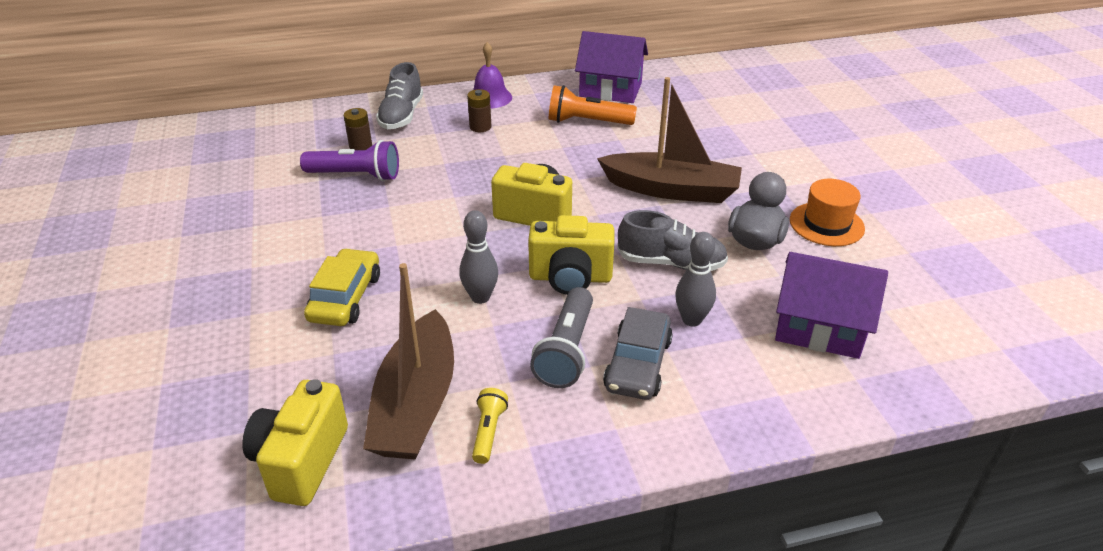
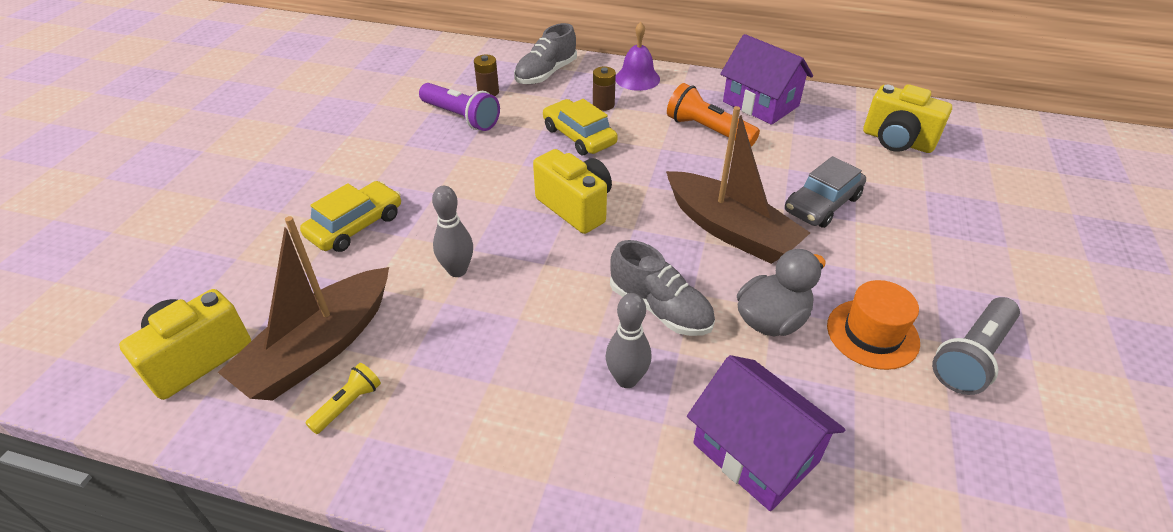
camera: 30 degrees right, 5 degrees up
(483, 158) = (579, 136): none -> yellow car
(566, 351) = (482, 357): grey flashlight -> grey flashlight (972, 357)
(570, 278) = (551, 284): yellow camera -> yellow camera (897, 141)
(638, 364) = (533, 402): grey car -> grey car (822, 204)

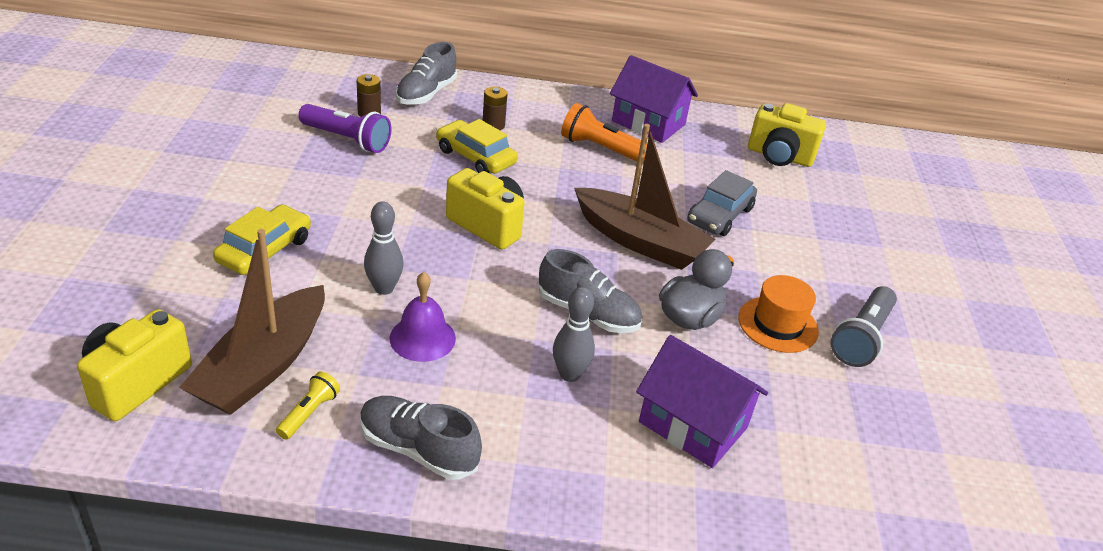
camera: 15 degrees left, 5 degrees down
(446, 456) = (418, 449): none -> grey shoe
(637, 78) = (522, 98): purple bell -> purple bell (422, 338)

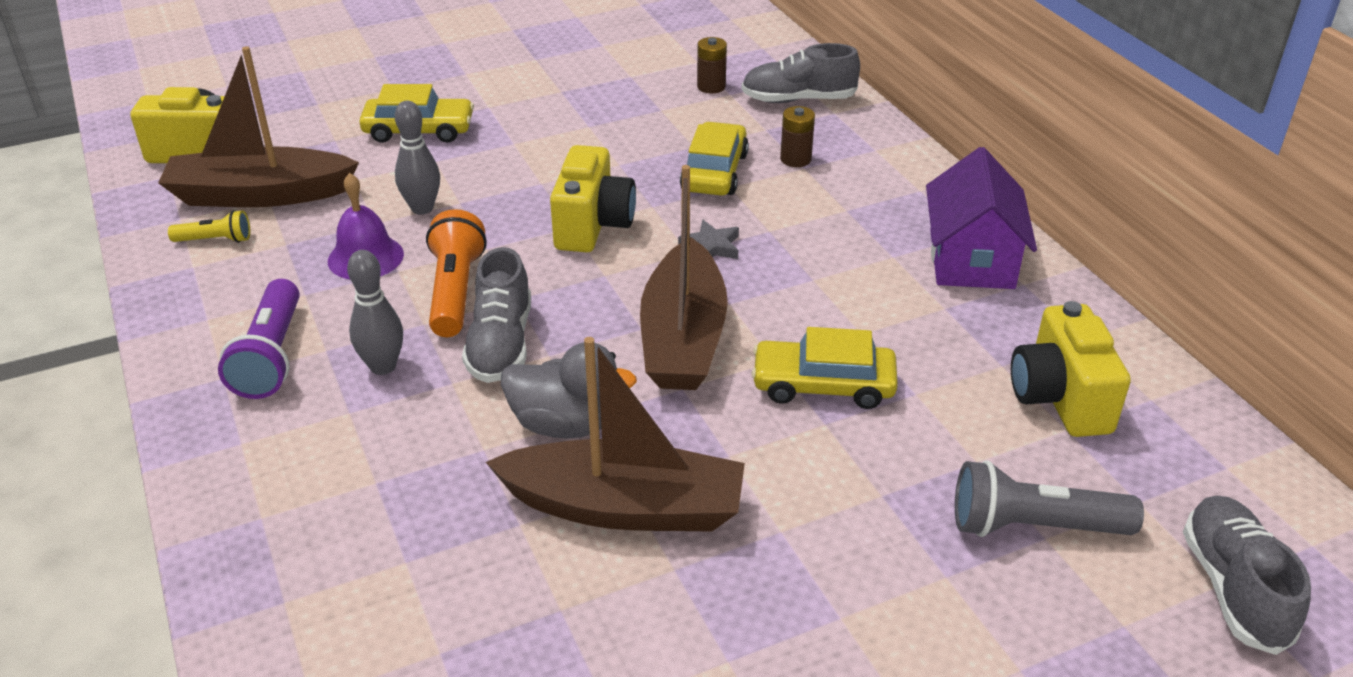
camera: 65 degrees right, 0 degrees up
(347, 139) = (646, 95): purple flashlight -> purple flashlight (271, 356)
(418, 449) = (205, 313): grey shoe -> grey shoe (1233, 588)
(556, 193) = (711, 246): none -> grey star
(602, 149) = (852, 245): orange flashlight -> orange flashlight (455, 291)
(693, 425) = (364, 485): purple house -> none
(719, 215) = (823, 385): grey car -> yellow car
(778, 324) = (625, 507): orange hat -> brown boat
(861, 338) = (673, 603): grey flashlight -> grey flashlight (1033, 526)

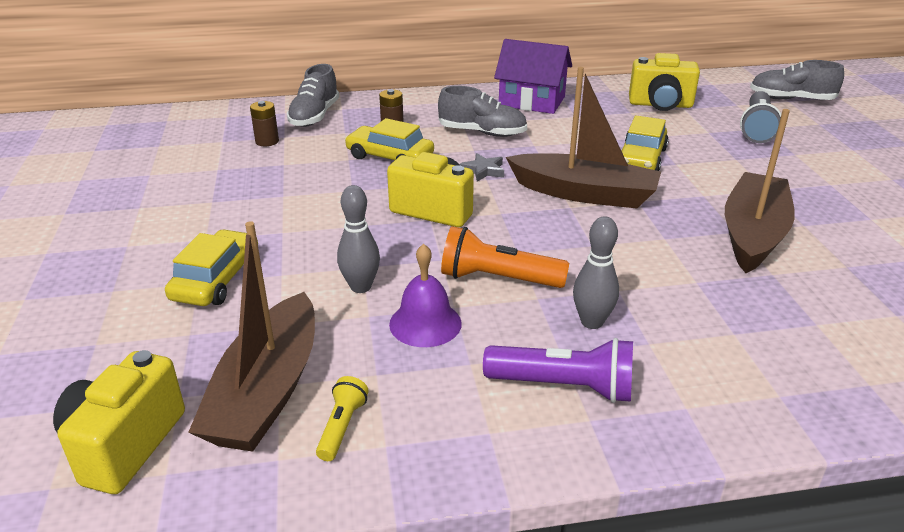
camera: 75 degrees left, 5 degrees down
(500, 344) = (575, 264): grey shoe -> grey shoe (482, 132)
(565, 424) = (671, 246): grey duck -> none

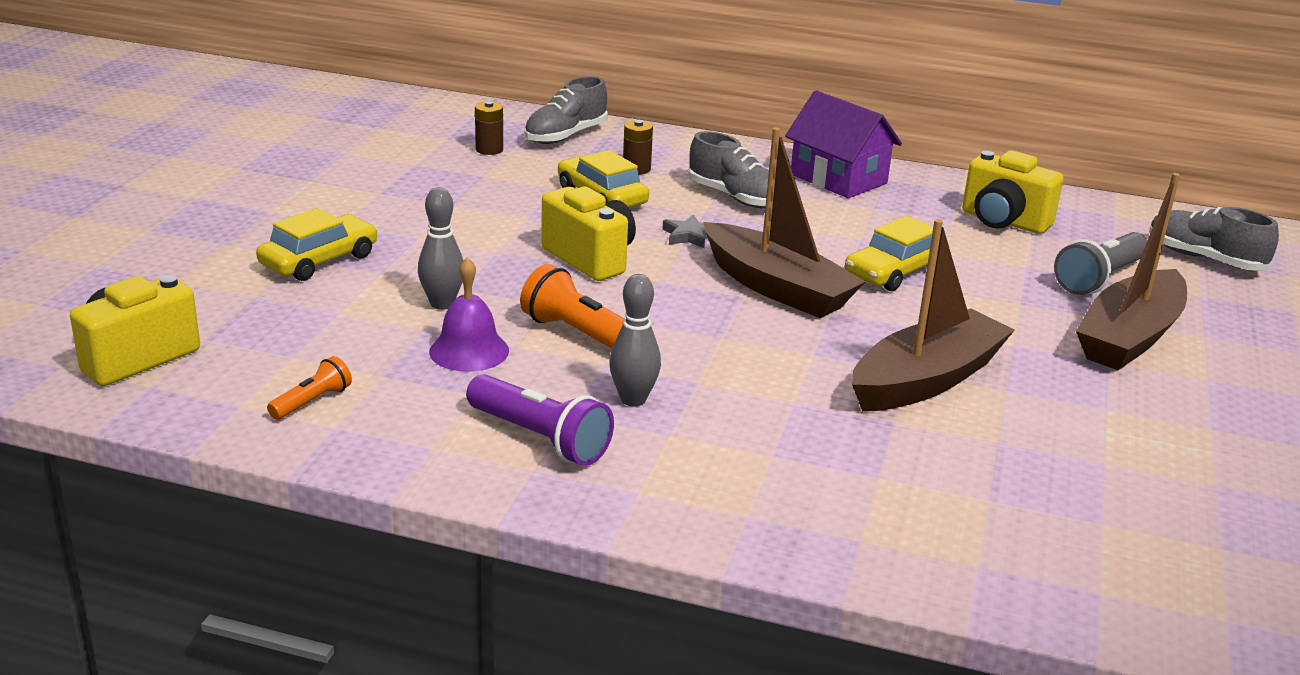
camera: 25 degrees right, 5 degrees down
(267, 391) = (277, 357): brown boat -> brown boat (1129, 337)
(342, 427) = (312, 402): yellow flashlight -> orange flashlight

